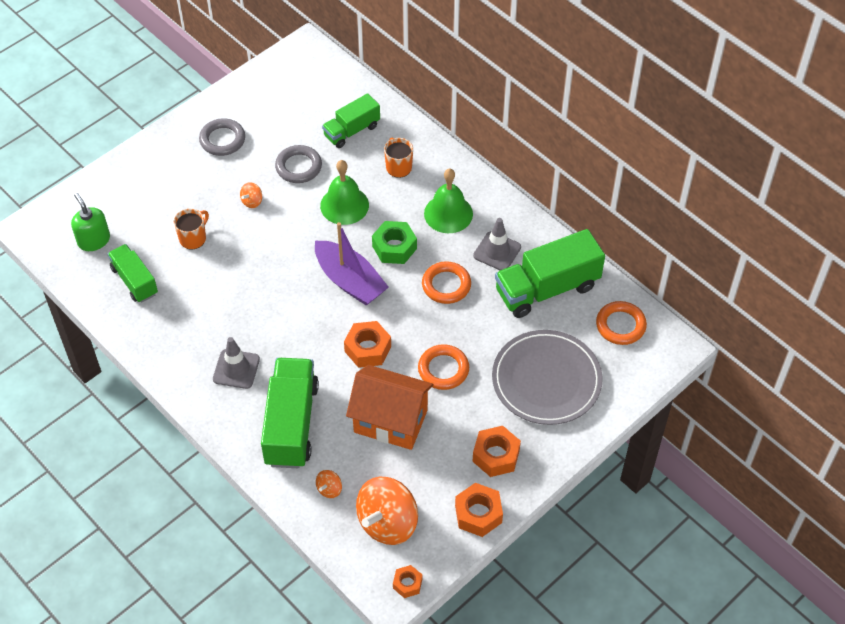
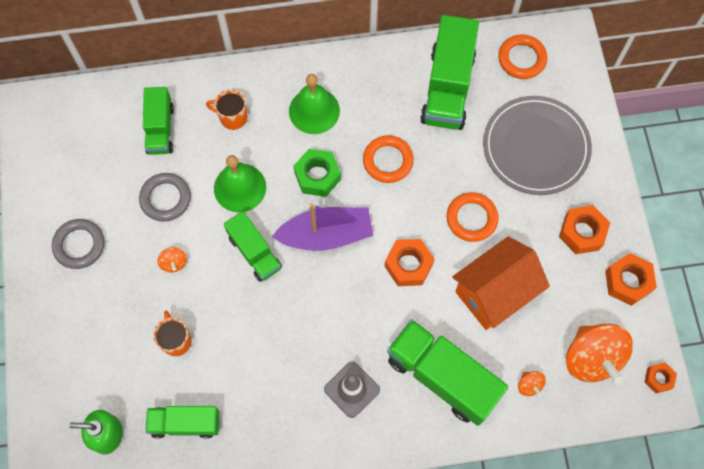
camera: 55 degrees left, 15 degrees up
(299, 245) = (254, 252): none -> green truck
(497, 251) = (382, 99): grey traffic cone -> none

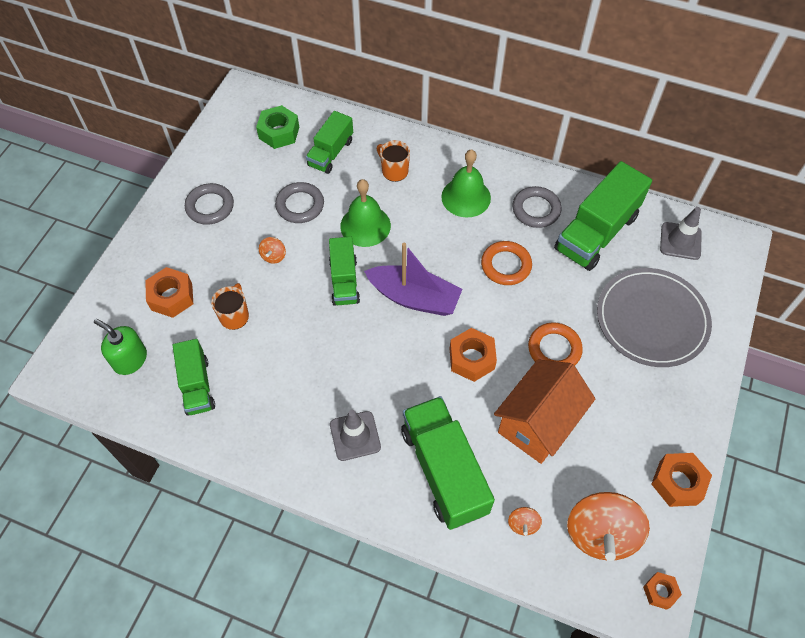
camera: 30 degrees right, 10 degrees down
(185, 423) = (197, 385): green truck -> green truck turned 135 degrees counterclockwise
(317, 176) = (436, 248): green nut -> green nut (279, 132)
(383, 91) = (536, 209): none -> grey ring
(494, 293) = (538, 424): orange house -> orange house turned 45 degrees counterclockwise
(522, 59) = (680, 241): orange ring -> grey traffic cone
(582, 233) = (655, 415): orange nut -> orange nut (171, 297)

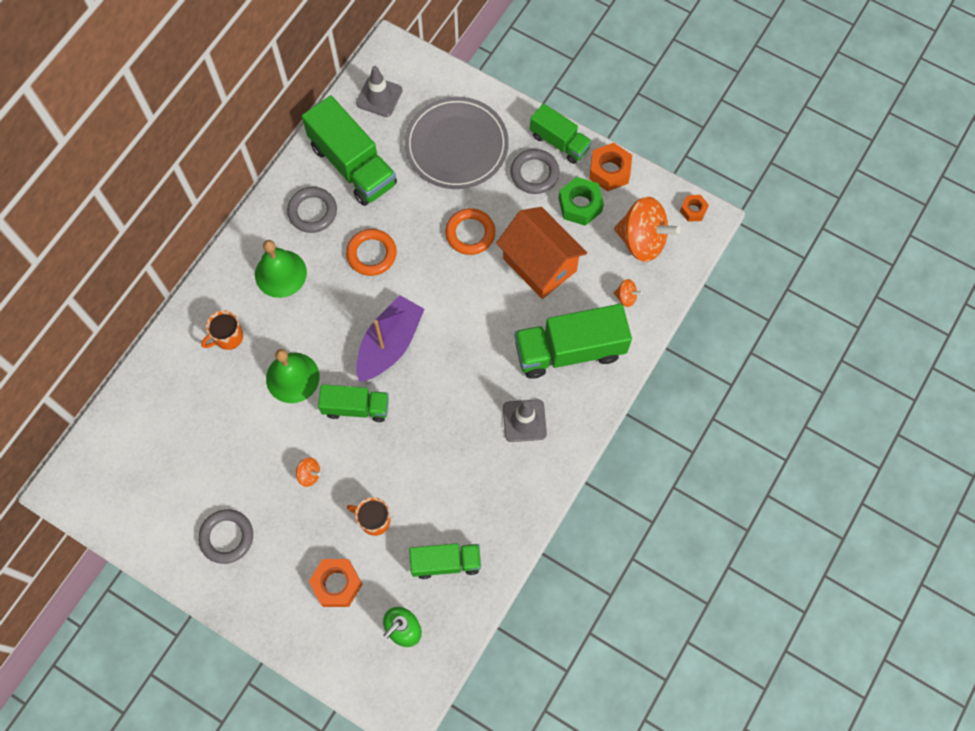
camera: 80 degrees left, 10 degrees up
(279, 132) = (139, 452): green nut -> green nut (580, 205)
(300, 205) = (249, 440): grey ring -> grey ring (534, 173)
(330, 153) = (185, 399): green truck -> green truck (559, 142)
(471, 359) = (466, 306): orange nut -> none

